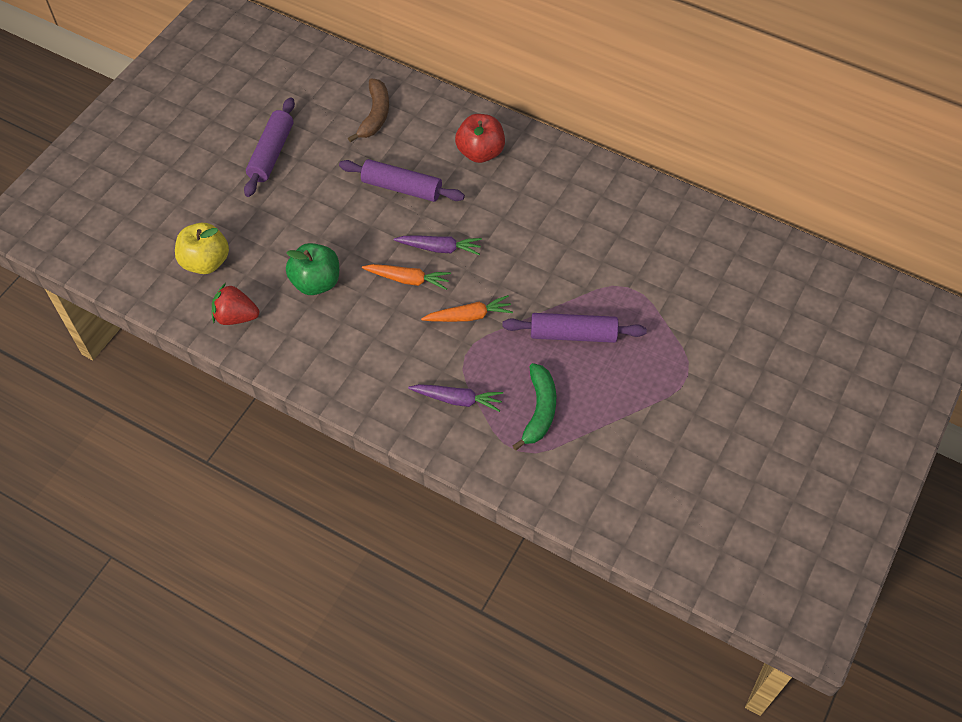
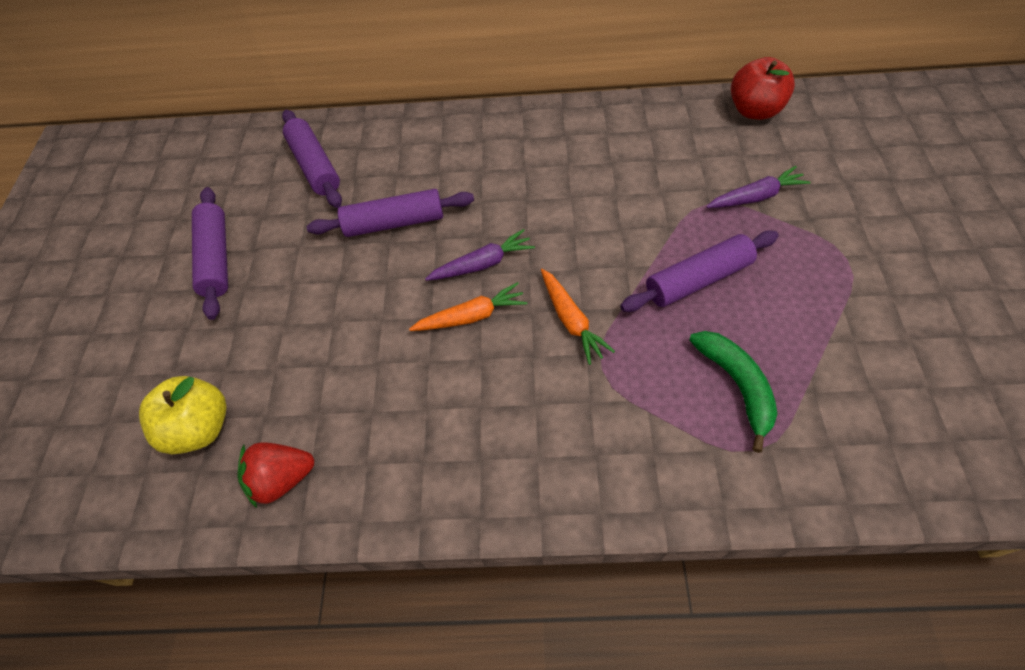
camera: 25 degrees left, 0 degrees up
(316, 282) = (362, 377): green apple -> none
(375, 115) = (315, 166): brown banana -> purple rolling pin
(457, 399) = (635, 427): purple carrot -> purple carrot (756, 197)
(469, 316) = (571, 320): orange carrot -> orange carrot turned 105 degrees clockwise
(480, 152) = (454, 150): red apple -> red apple (754, 110)

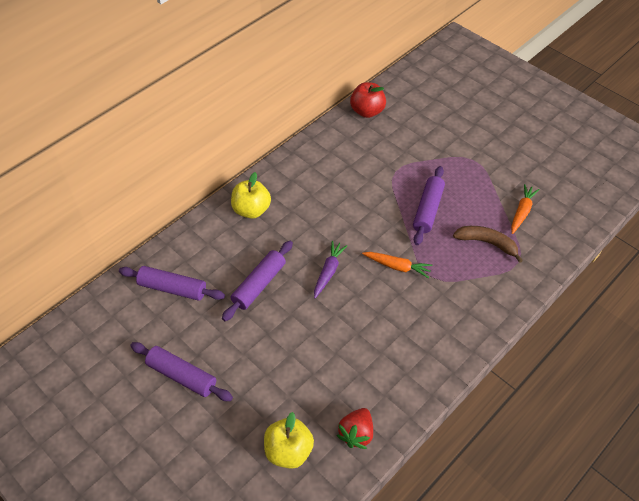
camera: 50 degrees left, 5 degrees down
(471, 316) = (352, 298): orange carrot -> orange carrot (522, 212)
(483, 139) = (251, 210): none -> yellow apple
(736, 385) = (487, 243): green banana -> brown banana
(756, 197) = (411, 155): purple carrot -> none

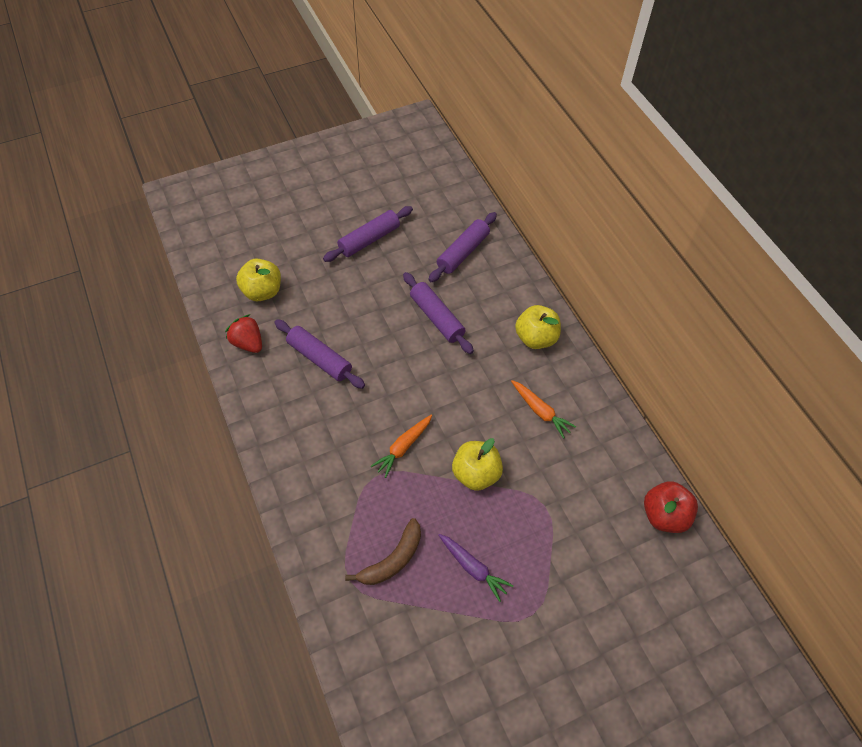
camera: 110 degrees right, 5 degrees up
(328, 271) = (426, 381): purple carrot -> purple carrot (473, 568)
(393, 215) = (476, 474): none -> yellow apple
(428, 210) = (469, 515): purple rolling pin -> purple rolling pin (319, 359)
(522, 212) = (421, 630): orange carrot -> orange carrot (540, 411)

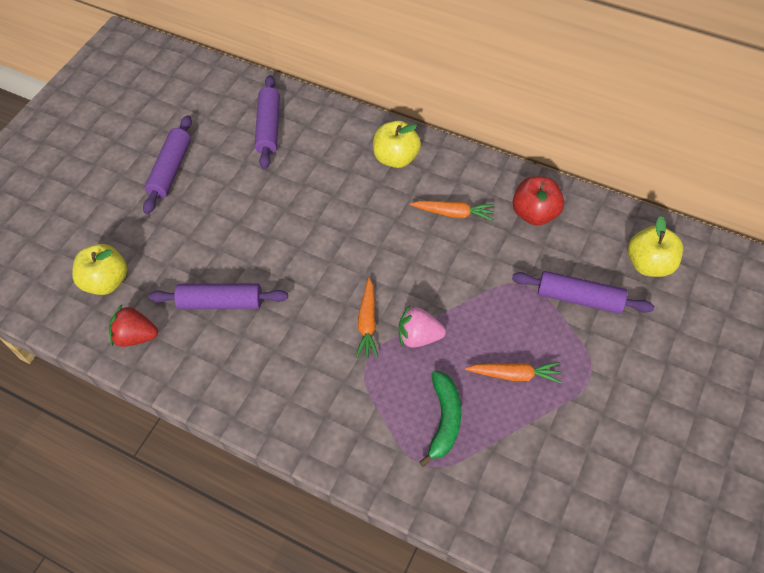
camera: 35 degrees left, 0 degrees up
(392, 559) = (444, 419): brown banana -> green banana
(430, 485) = (419, 336): none -> pink strawberry
(437, 317) = (296, 196): purple rolling pin -> purple rolling pin (579, 298)
(473, 568) = (514, 374): purple carrot -> orange carrot
(476, 474) = (448, 299): yellow apple -> yellow apple (649, 264)
(664, 515) = (616, 225): red apple -> red apple (535, 213)

